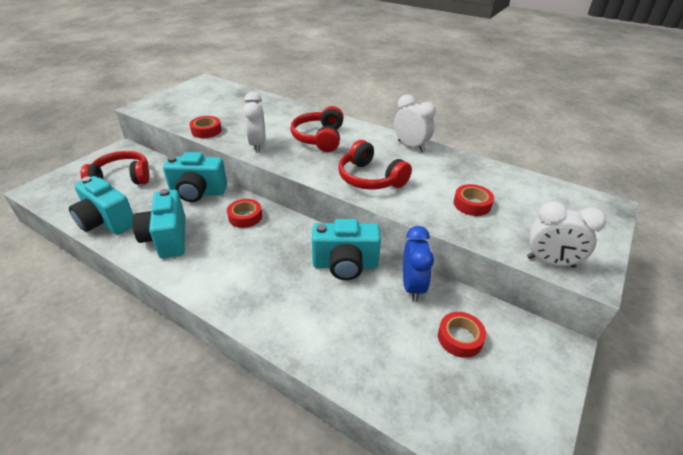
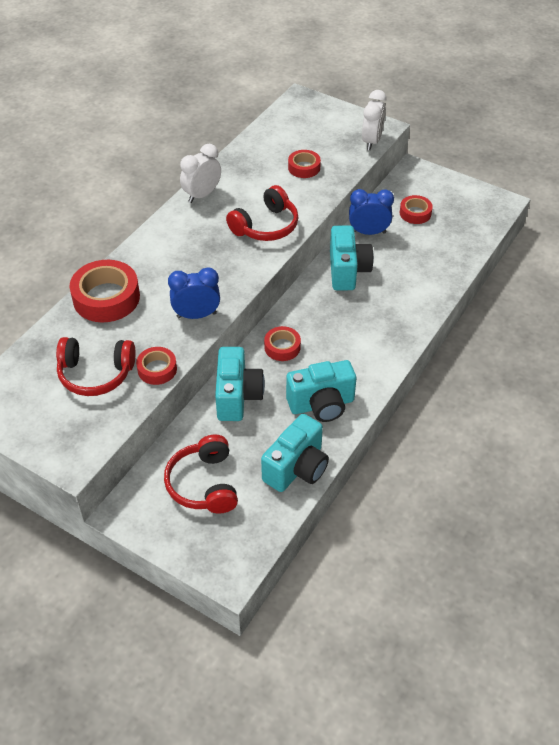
camera: 90 degrees left, 10 degrees up
(258, 145) = (196, 315): white clock -> blue clock
(286, 111) = (106, 298): none -> red tape
(319, 138) = (181, 264): red headphones -> red headphones (96, 374)

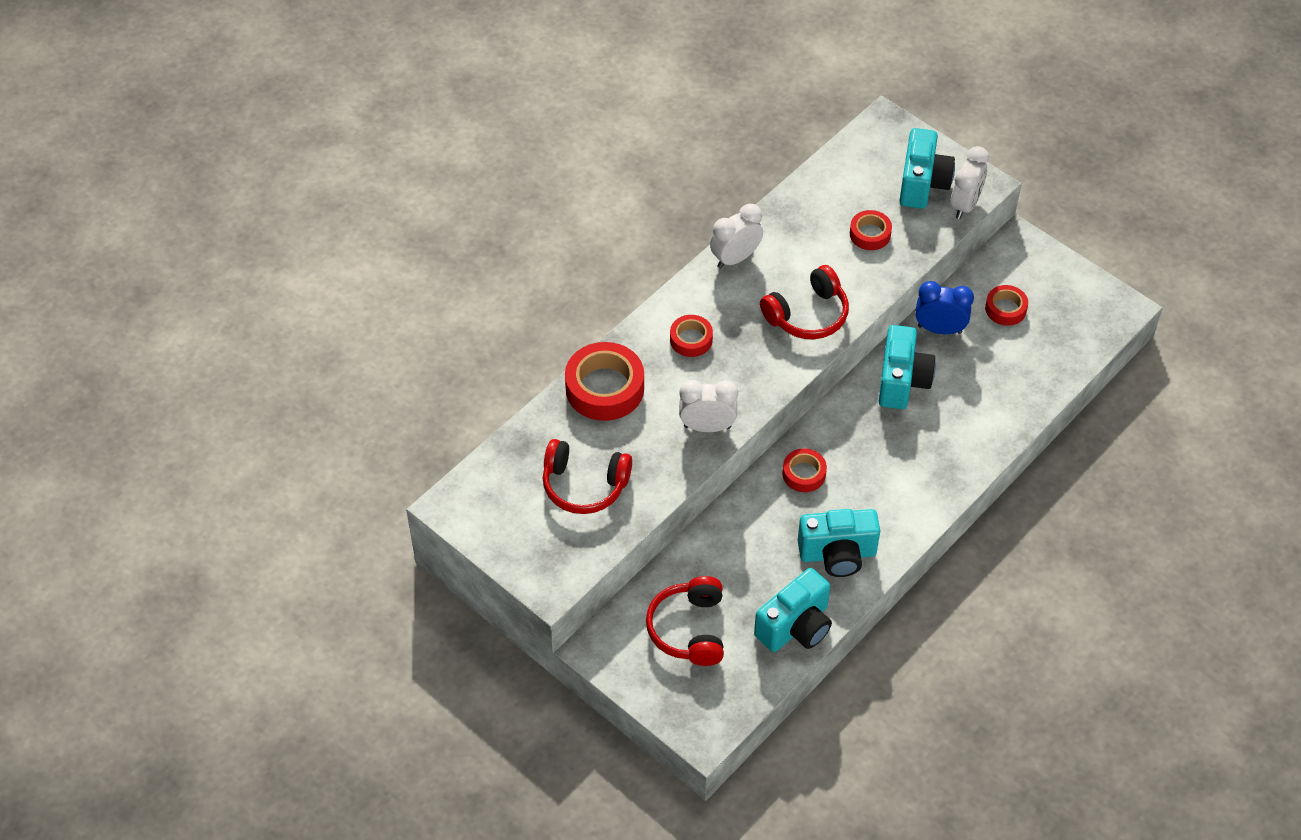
camera: 10 degrees right, 5 degrees up
(157, 369) = (654, 490): red tape -> red tape (691, 339)
(196, 315) = (707, 426): blue clock -> white clock
(237, 396) = (741, 529): turquoise camera -> turquoise camera (922, 183)

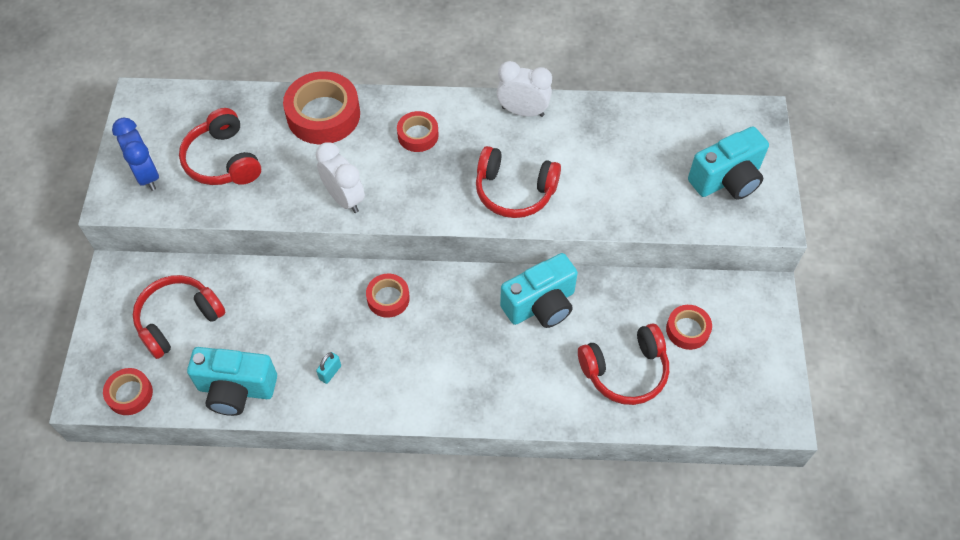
camera: 50 degrees right, 5 degrees up
(837, 554) = (330, 372): turquoise camera -> turquoise padlock
(870, 234) = (637, 179): red tape -> red tape (130, 394)
(939, 329) = (618, 297): blue clock -> blue clock (147, 175)
(965, 205) = (738, 222): white clock -> none
(1005, 369) = (625, 371): none -> red headphones

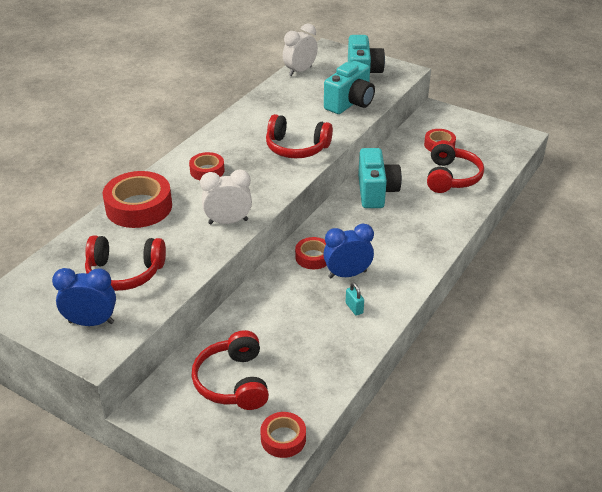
camera: 60 degrees left, 20 degrees down
(236, 389) = (330, 367): turquoise camera -> turquoise camera (350, 103)
(379, 342) = (347, 274): none -> blue clock
(514, 191) = (296, 148): red headphones -> red headphones turned 60 degrees clockwise
(523, 111) = (235, 123): white clock -> white clock (300, 71)

